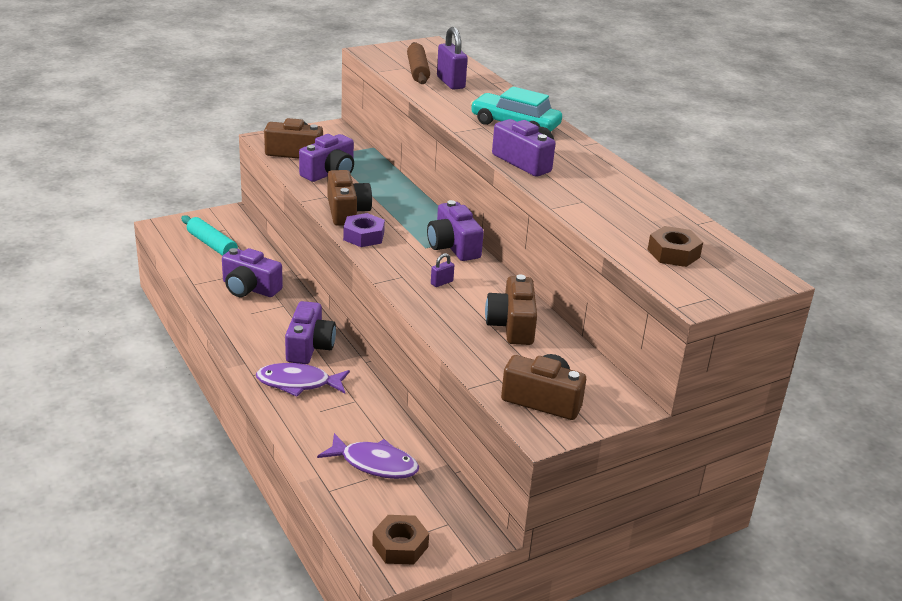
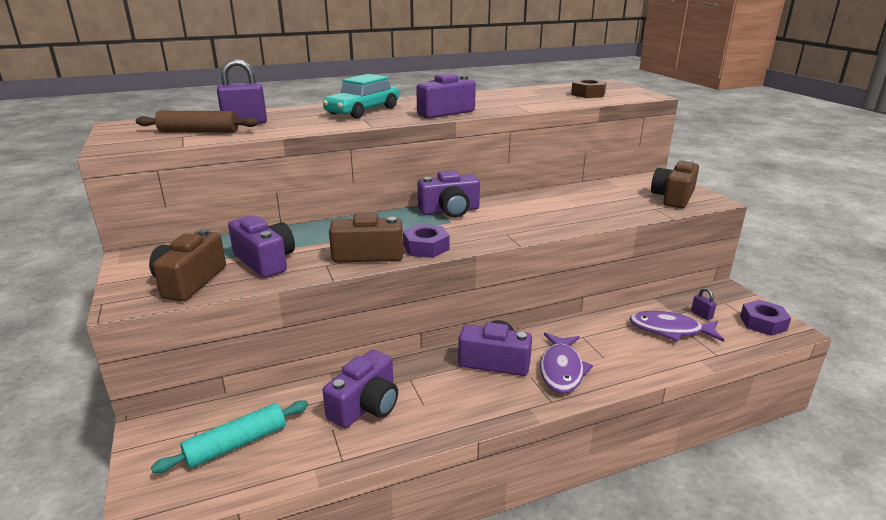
camera: 80 degrees left, 5 degrees down
(375, 464) = (670, 330): purple fish -> purple fish turned 105 degrees counterclockwise
(400, 546) = (763, 323): brown nut -> purple nut
(441, 282) = (515, 218): purple padlock -> purple padlock (701, 315)
(512, 325) = (577, 199): brown camera -> none

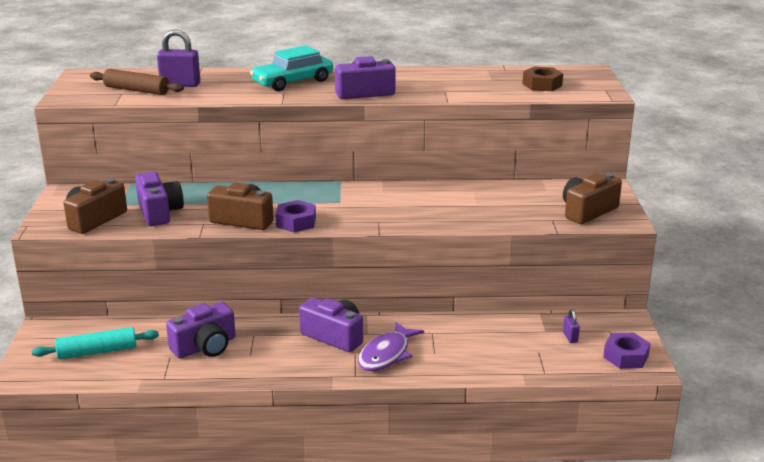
camera: 20 degrees right, 0 degrees up
(450, 211) = (349, 191): purple camera -> none
(670, 330) = (522, 343): purple fish -> none

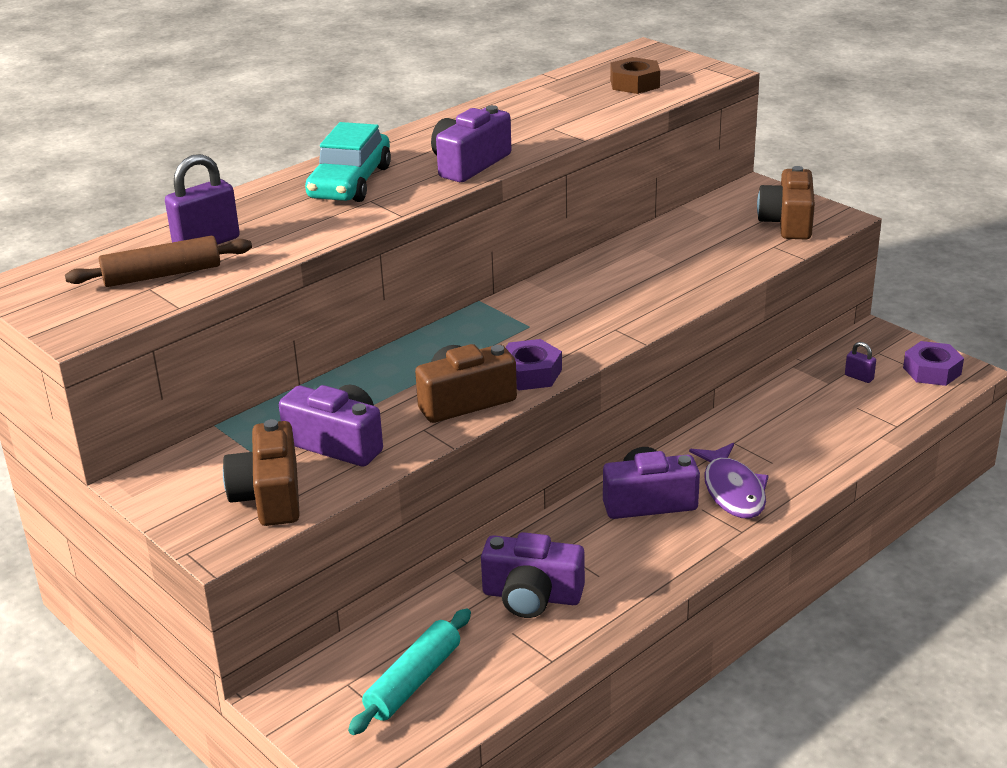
camera: 40 degrees left, 5 degrees up
(205, 346) = (532, 596): purple camera -> purple camera turned 90 degrees clockwise

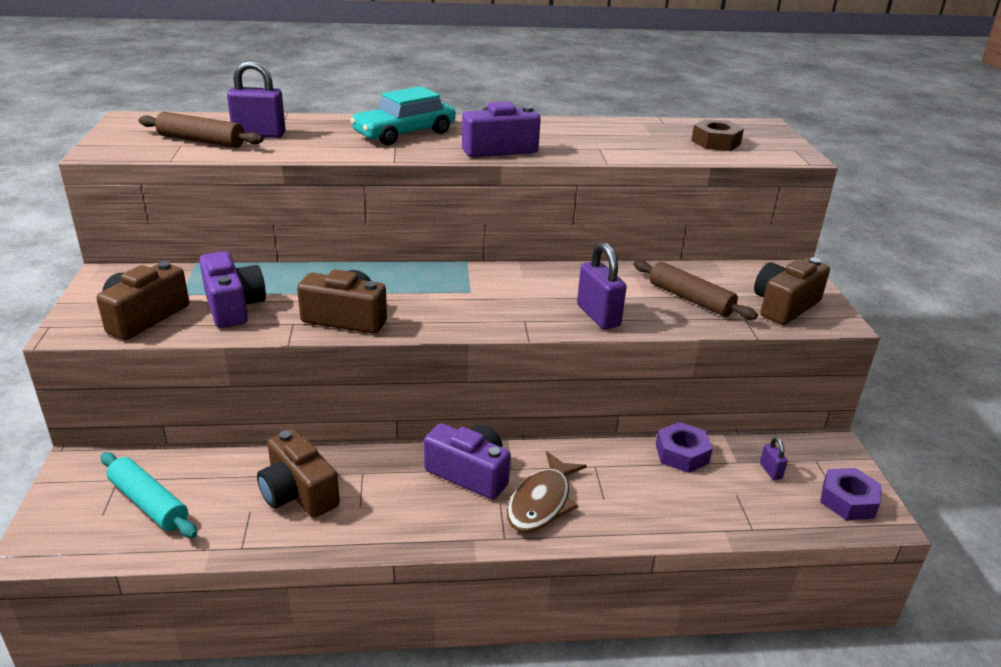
camera: 35 degrees right, 0 degrees up
(413, 681) = (149, 503): turquoise rolling pin -> turquoise rolling pin turned 60 degrees clockwise
(530, 373) = (417, 321): purple nut -> purple nut (682, 453)
(532, 596) = (298, 493): purple camera -> brown camera
(666, 297) = (598, 316): none -> purple padlock
(713, 249) = (690, 299): none -> brown rolling pin
(732, 491) = (541, 502): purple fish -> brown fish

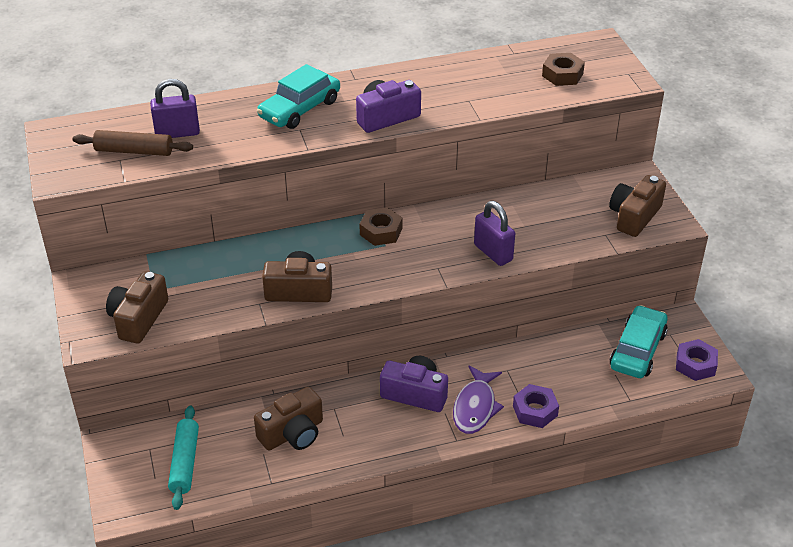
camera: 10 degrees left, 10 degrees up
(149, 503) = (185, 462): turquoise rolling pin -> turquoise rolling pin turned 60 degrees clockwise
(233, 306) = (203, 295): purple camera -> none
(298, 493) = (293, 433): brown camera -> brown camera turned 75 degrees counterclockwise
(470, 279) = (381, 231): none -> brown nut
(541, 502) = (475, 407): brown fish -> purple fish
(682, 453) = (570, 347): purple nut -> purple nut (535, 410)
(690, 299) = (560, 222): brown rolling pin -> none
(770, 471) = (637, 350): purple padlock -> turquoise car

